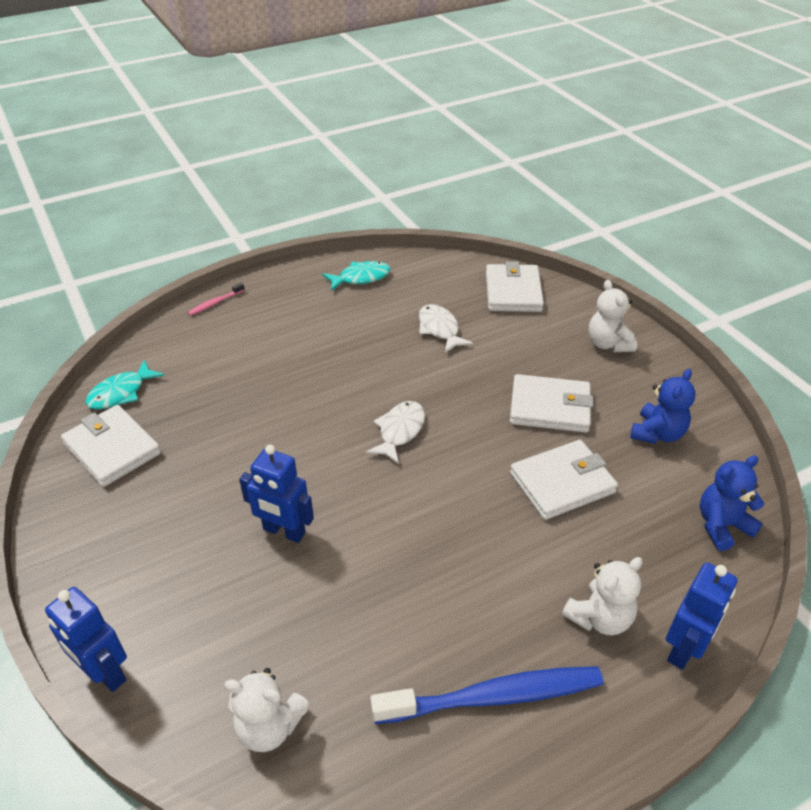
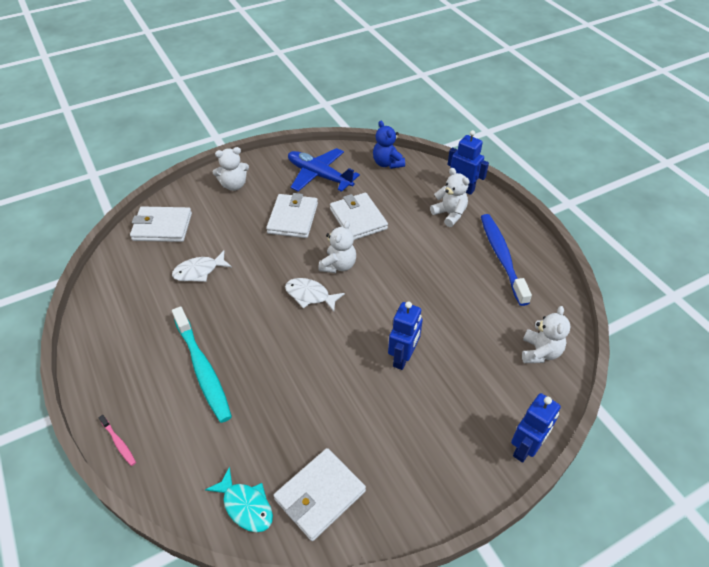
camera: 90 degrees left, 5 degrees up
(292, 347) = (203, 369): none -> turquoise toothbrush
(361, 278) = (112, 324): turquoise fish -> none
(457, 460) = (338, 265): none -> white teddy bear
(657, 433) = (319, 175): blue teddy bear -> blue plane

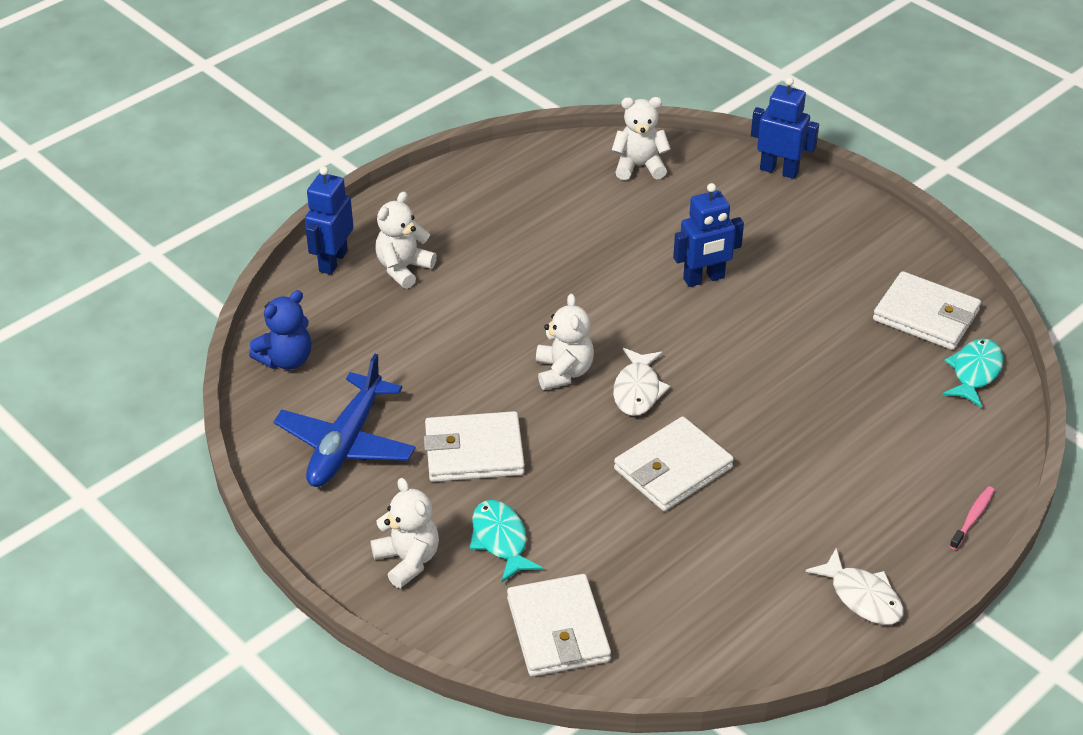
camera: 105 degrees left, 5 degrees down
(199, 271) = (643, 538): white fish -> white fish (862, 597)
(203, 369) = (821, 470): turquoise toothbrush -> none
(228, 217) = (501, 540): none -> turquoise fish
(338, 265) = (563, 372): white teddy bear -> white teddy bear turned 75 degrees clockwise
(358, 219) = (448, 370): white wallet -> white wallet (672, 468)
(403, 357) = (704, 279): blue robot -> blue robot turned 150 degrees clockwise
(501, 257) = (482, 208): blue toothbrush -> none

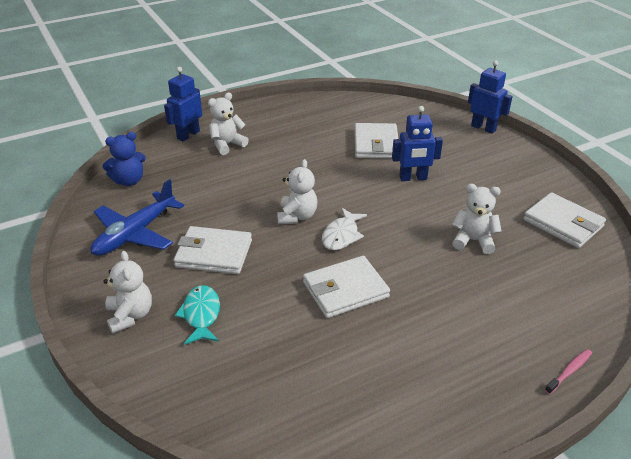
camera: 15 degrees right, 5 degrees down
(558, 630) = (209, 389): white wallet -> white wallet (376, 144)
(639, 166) = (395, 114): white teddy bear -> white teddy bear (473, 241)
(862, 597) = (460, 416): white fish -> none
(974, 372) = (592, 266): turquoise fish -> none

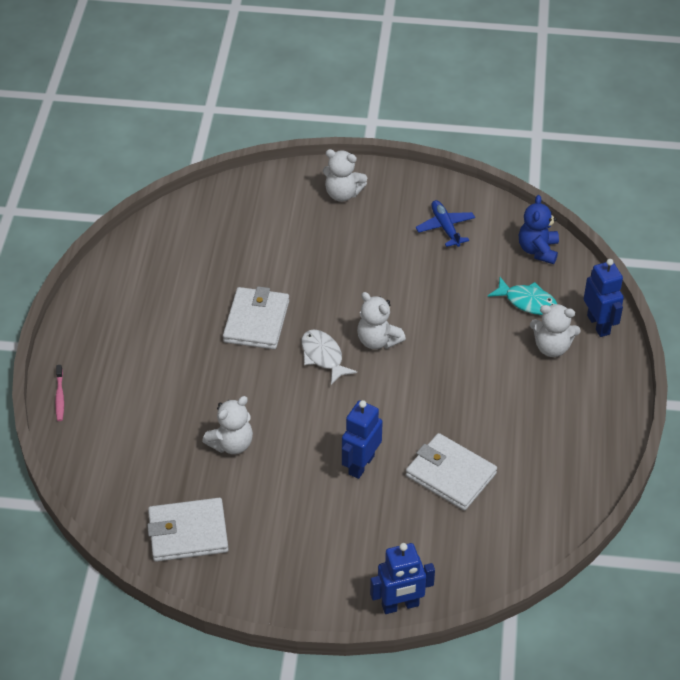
camera: 125 degrees right, 10 degrees up
(135, 234) = (445, 227): blue plane -> blue plane, size x0.61
(201, 315) = (308, 230): turquoise fish -> turquoise fish (527, 302)
(214, 253) = (374, 264): white wallet -> none
(227, 145) = (552, 347): white teddy bear -> white teddy bear turned 105 degrees clockwise

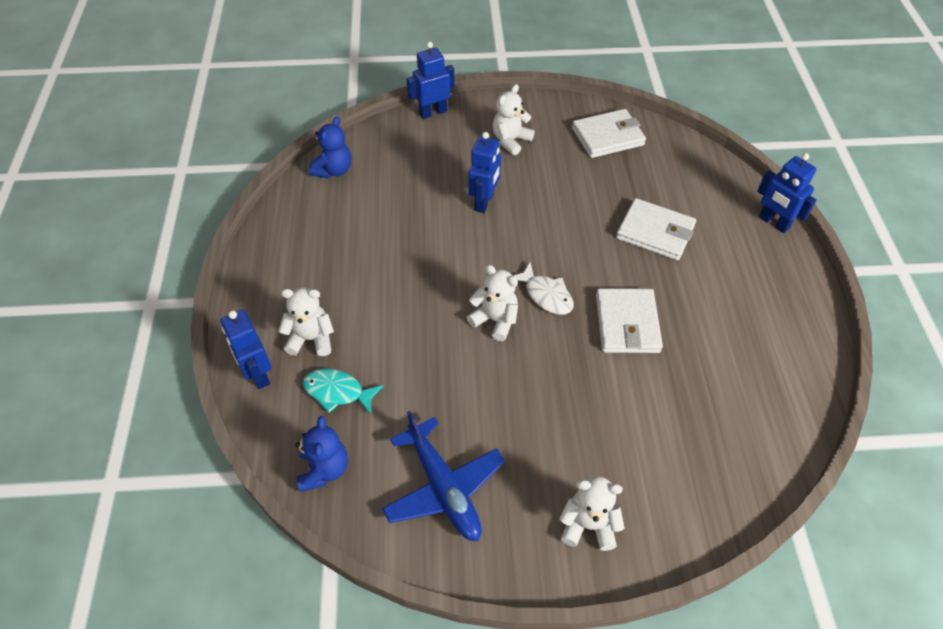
camera: 170 degrees right, 5 degrees up
(60, 396) = (773, 223): pink toothbrush -> blue robot
(231, 444) = (602, 204): white teddy bear -> white teddy bear (511, 141)
(445, 227) = (443, 488): blue plane -> blue plane, size x1.63
(451, 474) = (405, 204): white wallet -> white wallet (655, 232)
(532, 532) = (334, 170): none -> blue teddy bear

